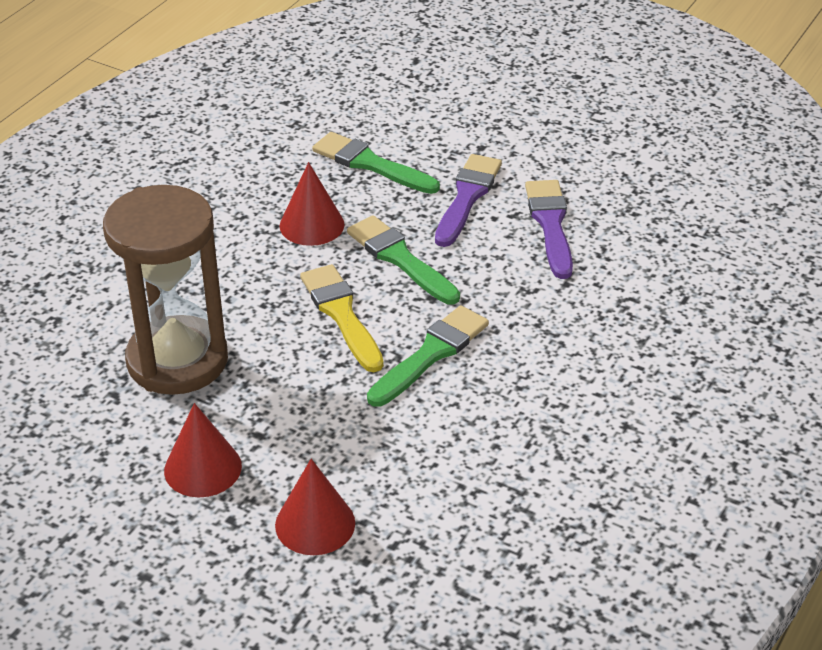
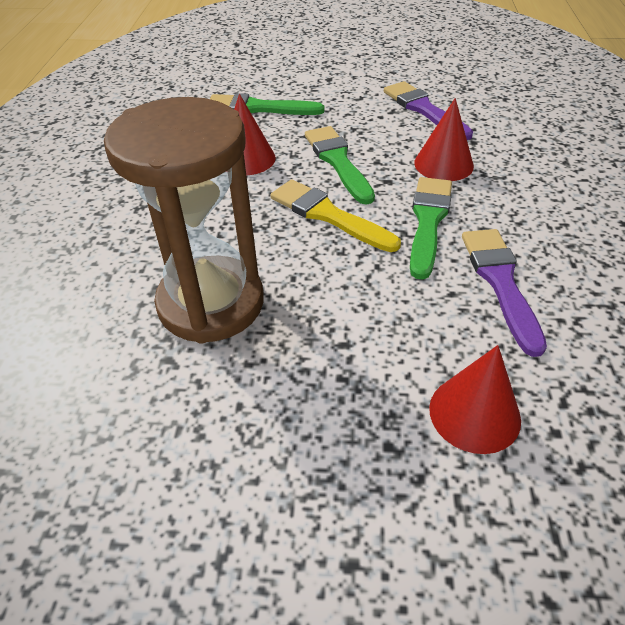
camera: 25 degrees left, 5 degrees up
(203, 468) = (316, 401): red cone -> red cone (443, 164)
(400, 259) = (338, 161): green brush -> green brush turned 45 degrees clockwise
(467, 197) = (349, 109): purple brush -> purple brush (500, 282)

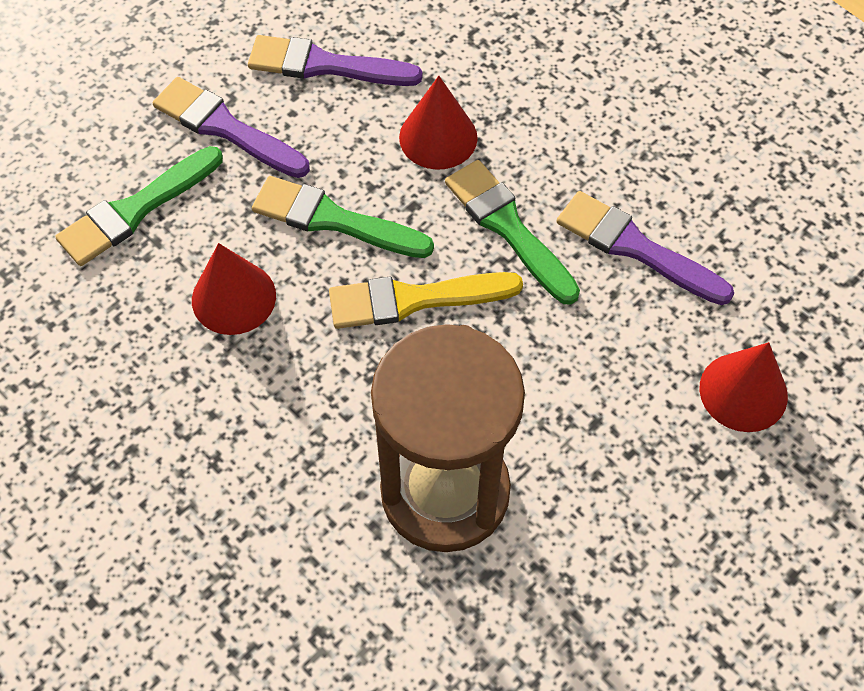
camera: 50 degrees left, 15 degrees up
(340, 105) = (225, 128): none -> purple brush

